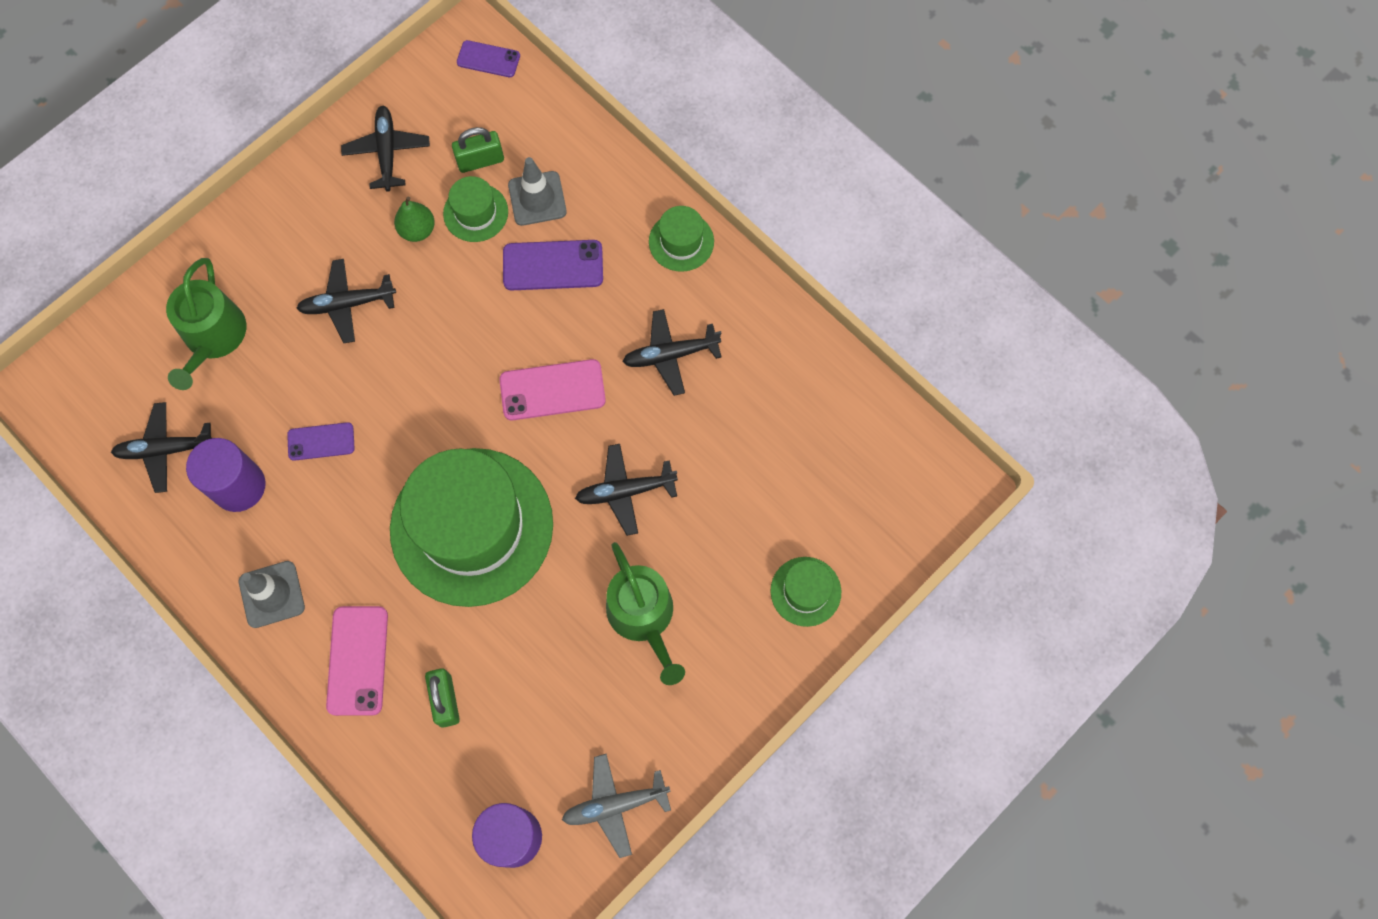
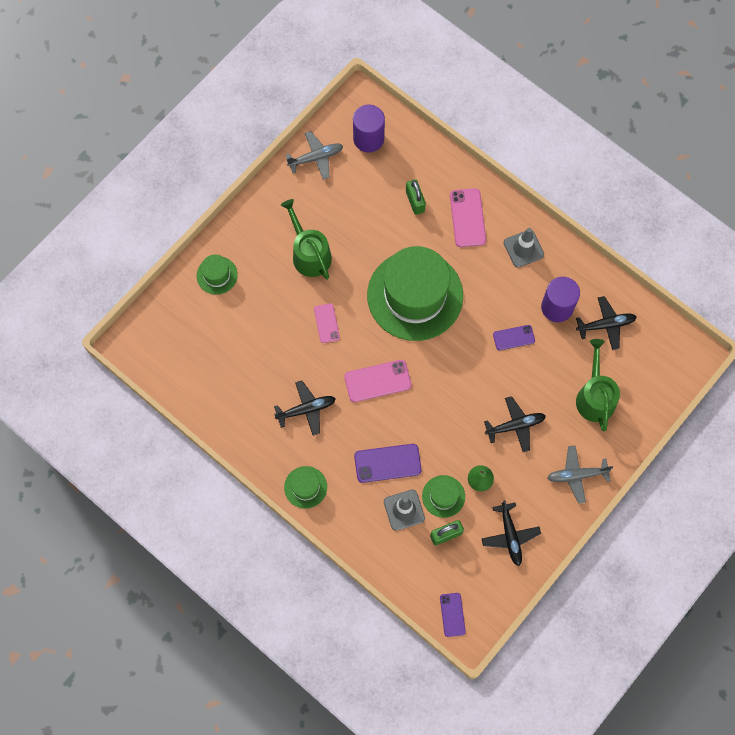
camera: 175 degrees right, 0 degrees up
(270, 225) = (577, 475): none -> grey plane
(488, 59) = (452, 614): purple phone -> purple phone turned 75 degrees clockwise
(625, 491) = (326, 323): black plane -> pink phone

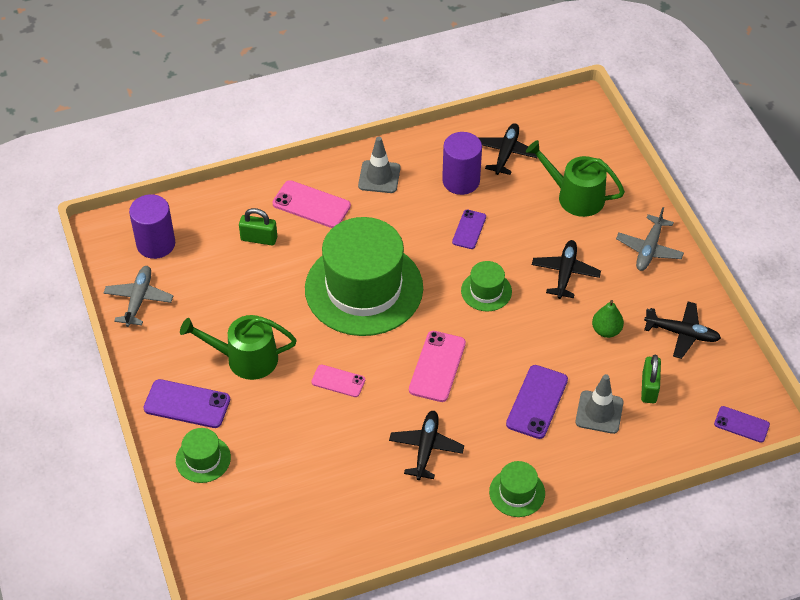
camera: 60 degrees left, 20 degrees down
(252, 240) = (187, 404): none -> purple phone
(443, 496) = (604, 370): green hat -> green hat (486, 291)

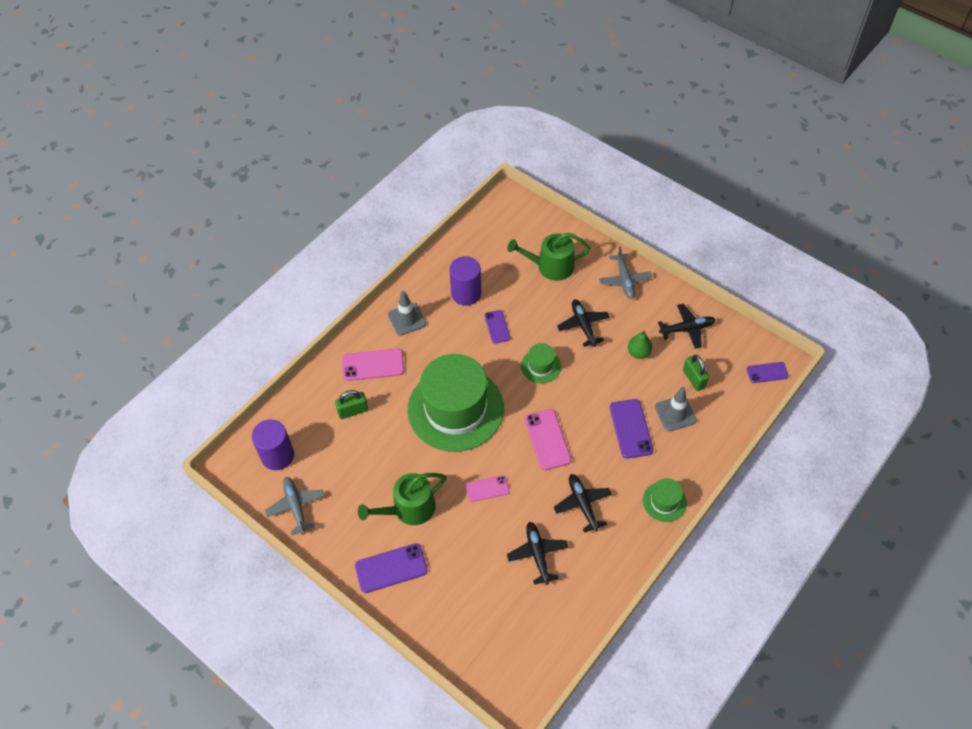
camera: 30 degrees left, 5 degrees up
(203, 459) = (433, 604): green hat -> none
(506, 153) = (482, 258): black plane -> black plane (537, 554)

